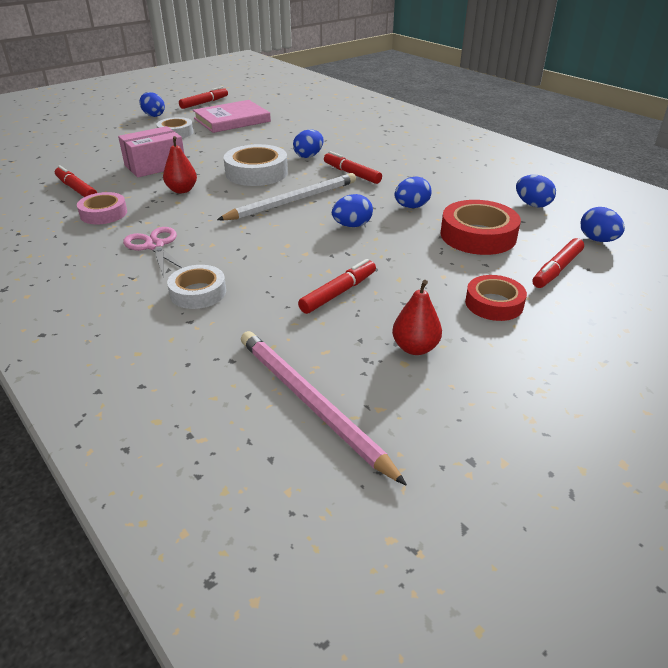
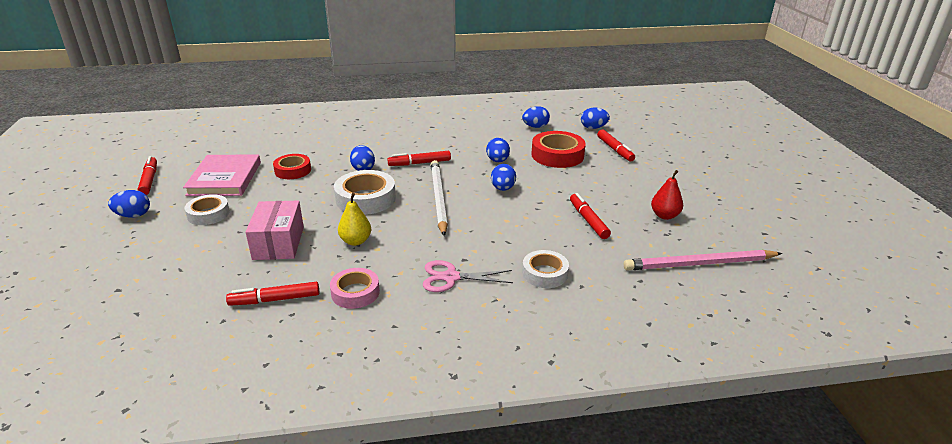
camera: 60 degrees left, 5 degrees down
(182, 190) = (356, 241): red pear -> yellow pear
(494, 303) = (636, 179): red tape -> red tape (293, 170)

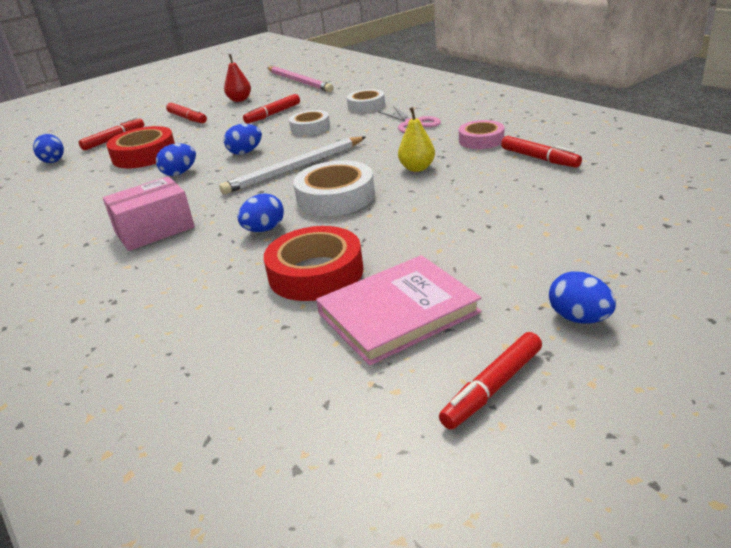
camera: 115 degrees left, 0 degrees up
(208, 214) = (490, 264): white tape -> white tape (310, 127)
(278, 243) = (473, 196): pink box -> pink box (154, 230)
(293, 170) = (316, 273): red tape -> red tape, size x1.56
(419, 163) = (218, 206): red marker -> red marker (187, 118)
(535, 127) = (61, 186): blue egg -> none

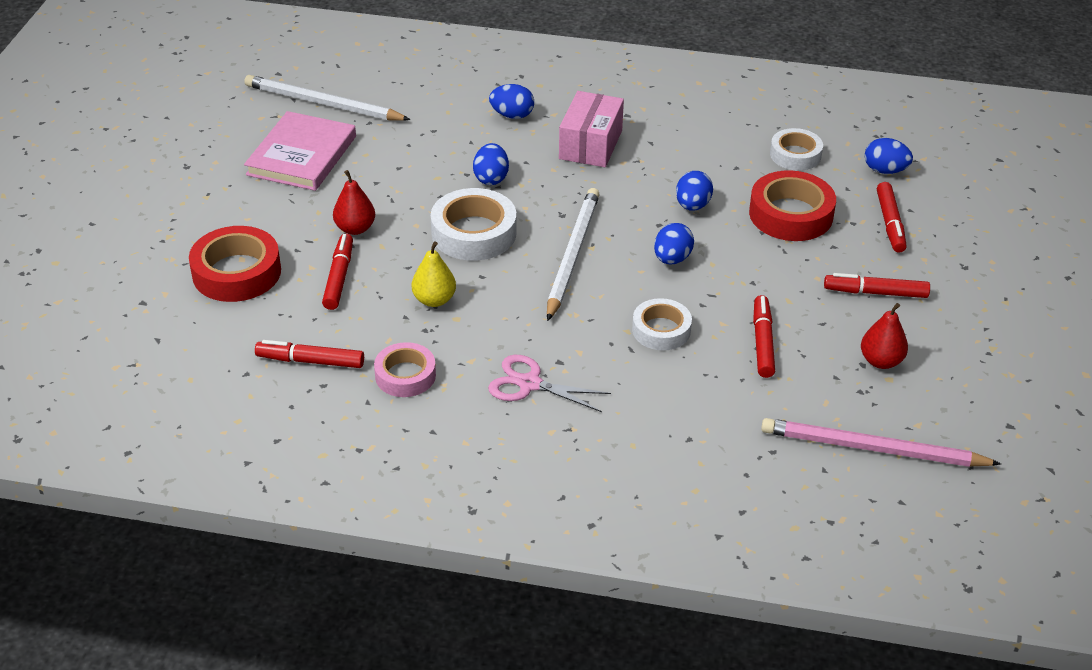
camera: 135 degrees right, 10 degrees up
(300, 376) = (324, 104): none -> white pencil
(316, 273) = (394, 160): red tape -> red tape (236, 272)
(366, 105) = (652, 409): white tape -> white tape (795, 155)
(421, 226) = (355, 228): none -> red pear
(492, 388) = (207, 137): red marker -> red marker (339, 277)
(579, 318) = (178, 194): blue egg -> blue egg (512, 115)

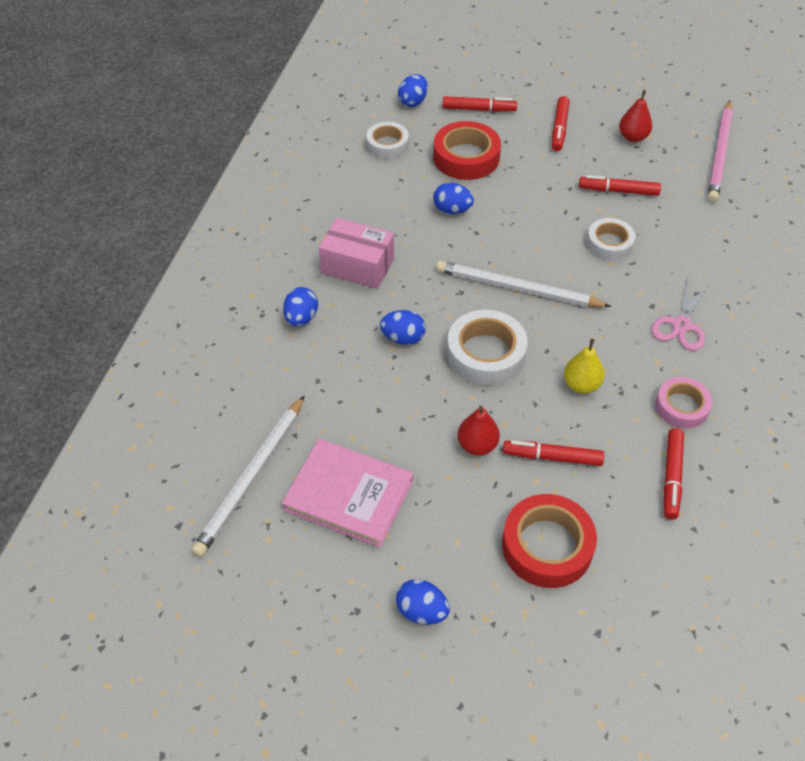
camera: 85 degrees left, 10 degrees up
(672, 259) = (522, 229): blue egg -> blue egg (422, 611)

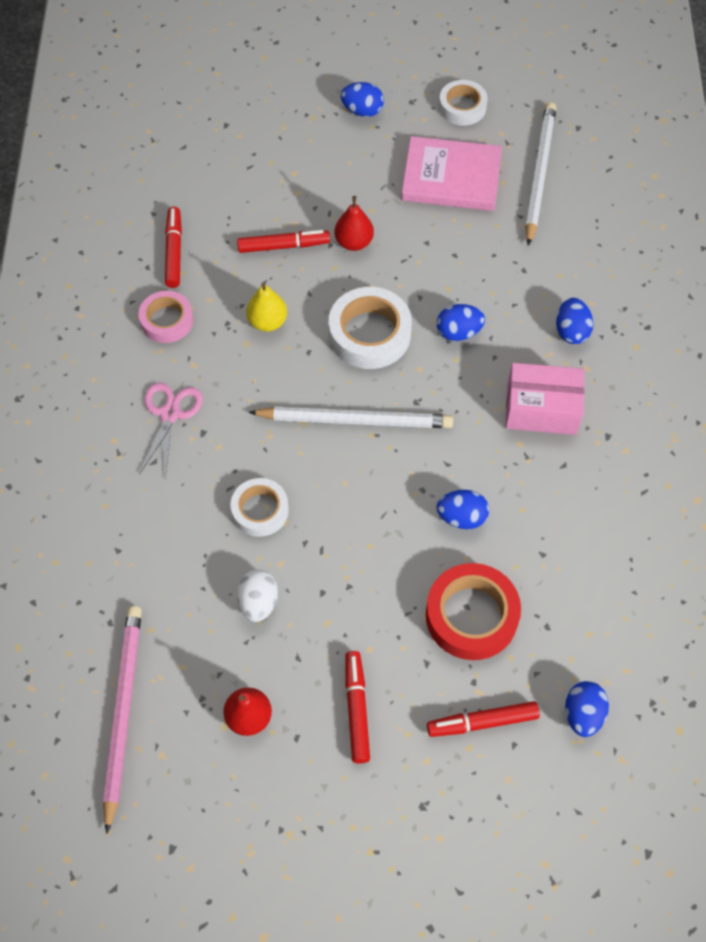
camera: 165 degrees right, 10 degrees up
(387, 144) = (584, 614): white tape -> white tape (462, 107)
(547, 546) = (275, 174): red tape -> none
(618, 191) = (258, 602): red marker -> white egg

